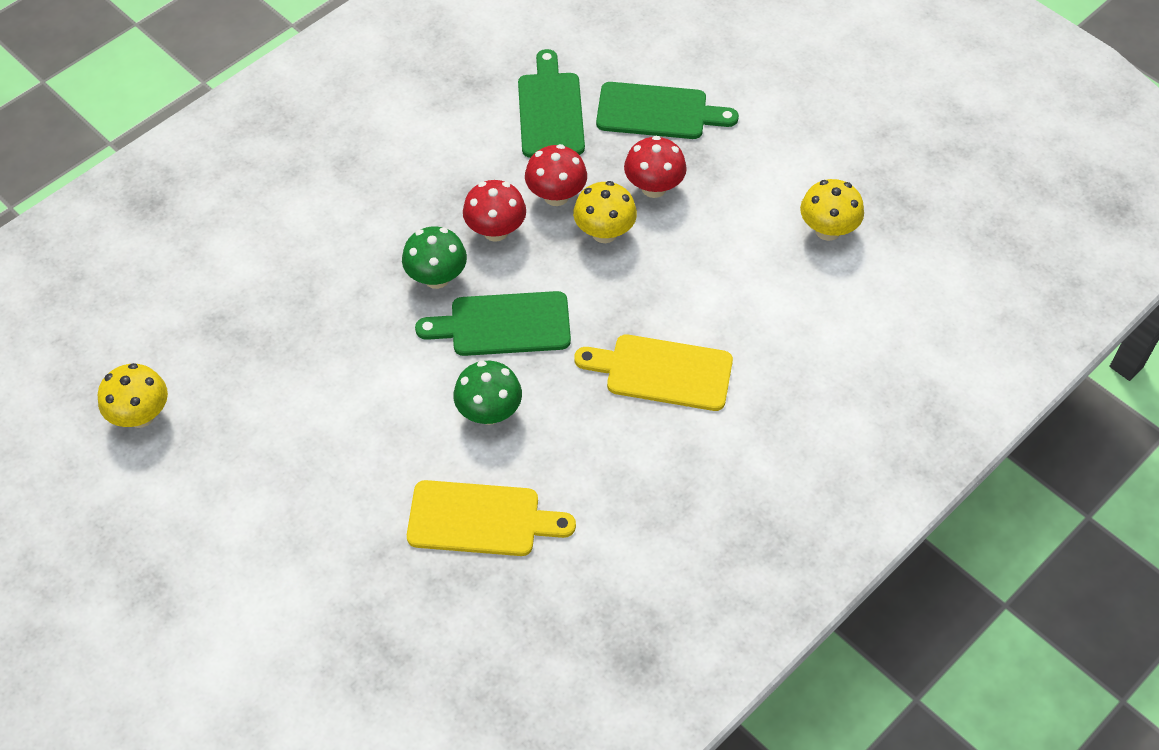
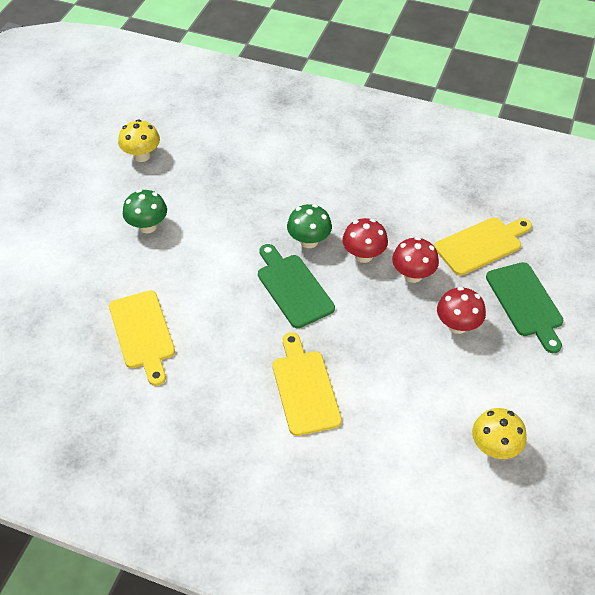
camera: 65 degrees right, 5 degrees down
(489, 412) = (223, 306): green mushroom -> green mushroom (147, 226)
(550, 111) = (481, 245): green cutting board -> yellow cutting board
(604, 232) = (400, 312): yellow mushroom -> none

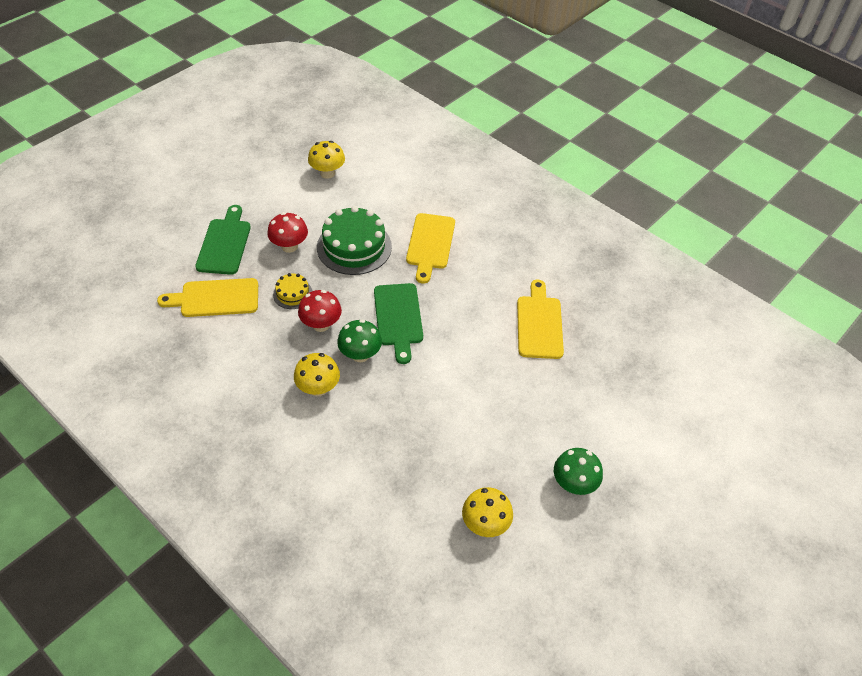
camera: 160 degrees left, 0 degrees up
(147, 226) = (505, 426): green mushroom -> green mushroom (573, 484)
(327, 202) = (318, 388): none -> yellow mushroom
(388, 351) = (354, 247): none -> green cake
(413, 275) = (293, 294): red mushroom -> yellow cake

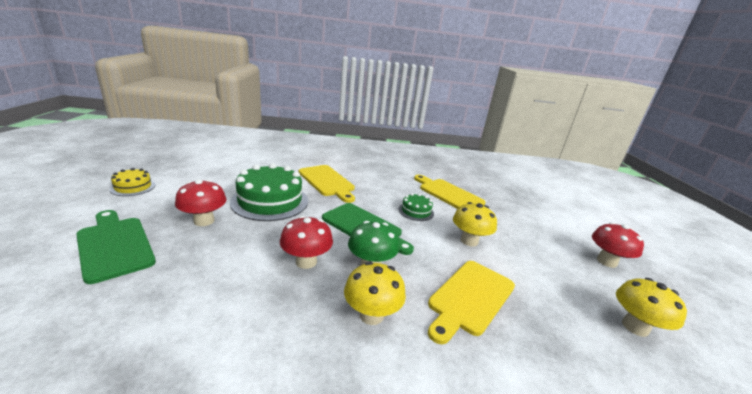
camera: 45 degrees left, 25 degrees down
(215, 298) = (145, 298): yellow cutting board -> yellow cutting board (470, 298)
(293, 294) = (247, 252): yellow cake -> yellow cake (133, 187)
(327, 173) = (193, 170): yellow mushroom -> yellow mushroom (469, 241)
(469, 326) = (416, 211): none -> green cake
(573, 484) = (606, 261): green mushroom -> red mushroom

